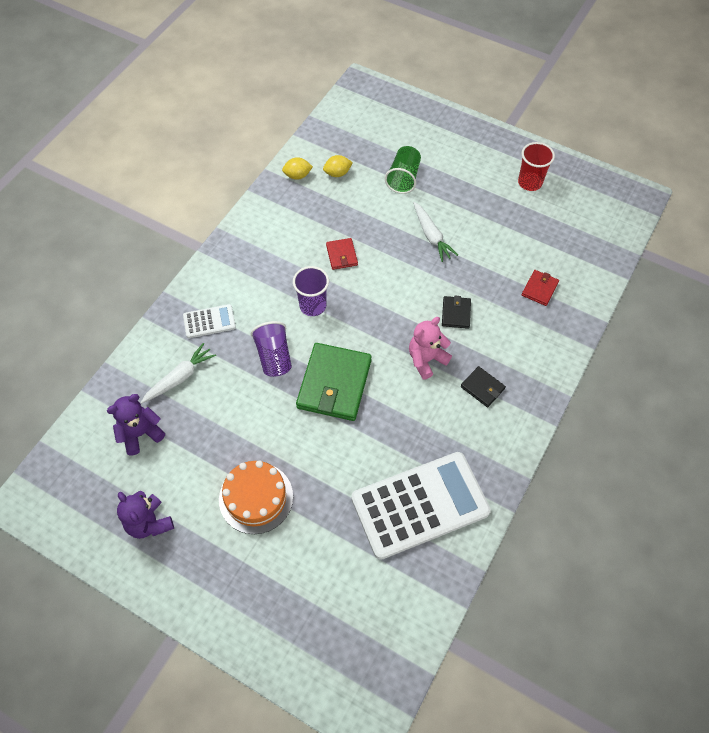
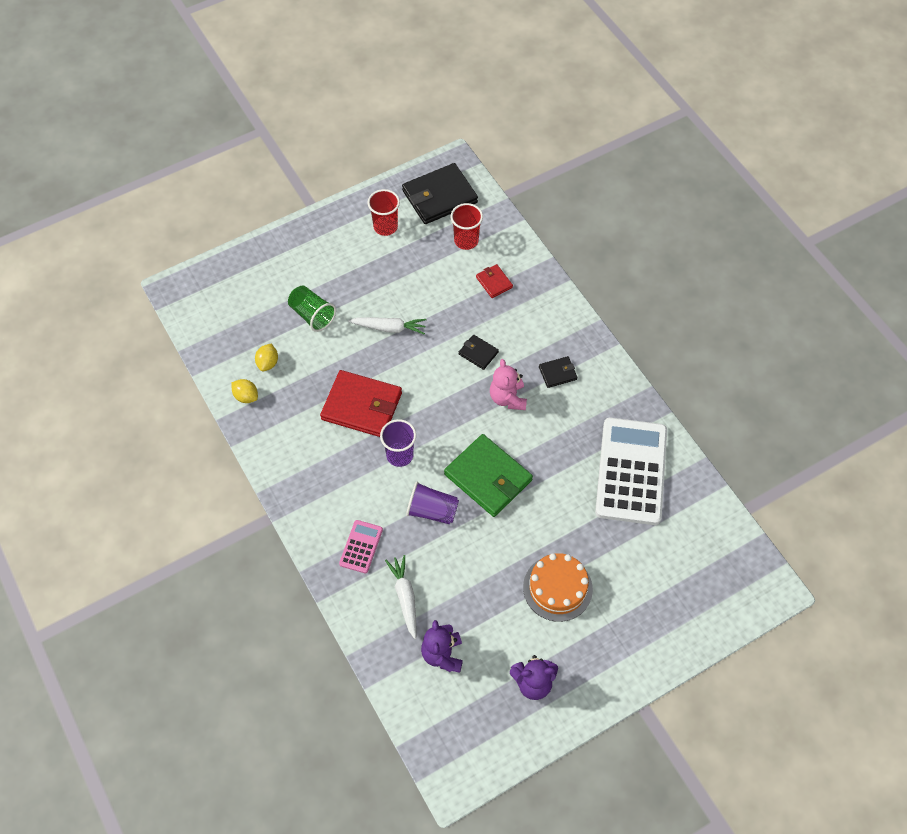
camera: 60 degrees left, 0 degrees up
(209, 321) = (361, 546): white calculator -> pink calculator
(297, 175) = (246, 396): yellow lemon -> yellow lemon turned 75 degrees counterclockwise
(342, 255) = (362, 406): red wallet -> red wallet, size x2.07
(565, 246) = (466, 241): none -> red cup
(594, 204) = (439, 196): none -> black wallet

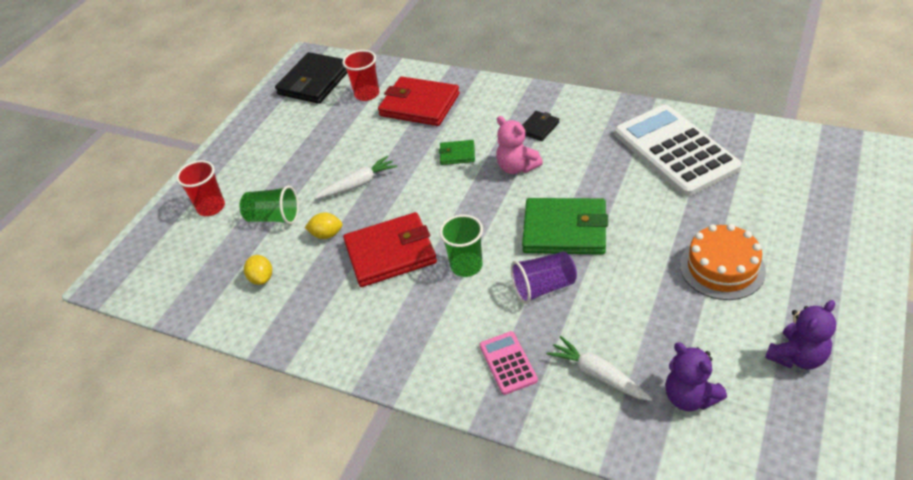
camera: 30 degrees left, 15 degrees down
(246, 396) = (263, 318): yellow lemon -> yellow lemon (327, 234)
(385, 227) = (285, 123): red cup -> red cup (211, 207)
(400, 455) = (466, 266): purple cup -> green cup
(478, 353) = (457, 154): black wallet -> green wallet
(494, 282) = (419, 105): red wallet -> red wallet, size x2.07

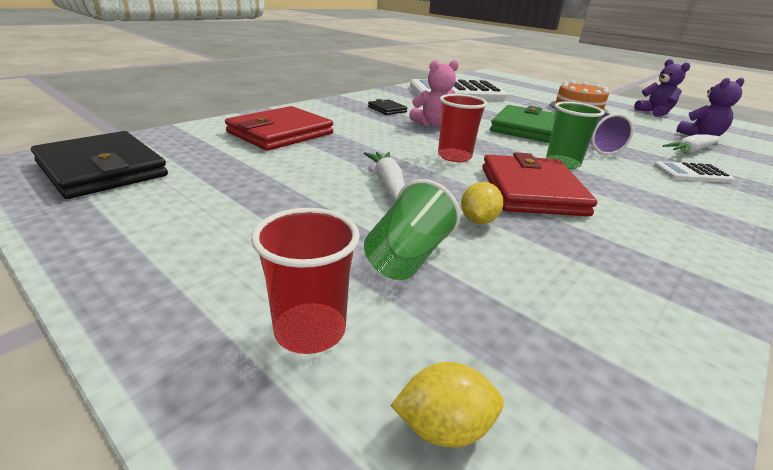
camera: 80 degrees left, 15 degrees down
(262, 278) = (562, 293): yellow lemon -> yellow lemon (443, 427)
(367, 94) = (207, 149): red cup -> red cup (454, 156)
(457, 154) = (389, 136): green wallet -> none
(508, 363) = (692, 173): pink calculator -> white calculator

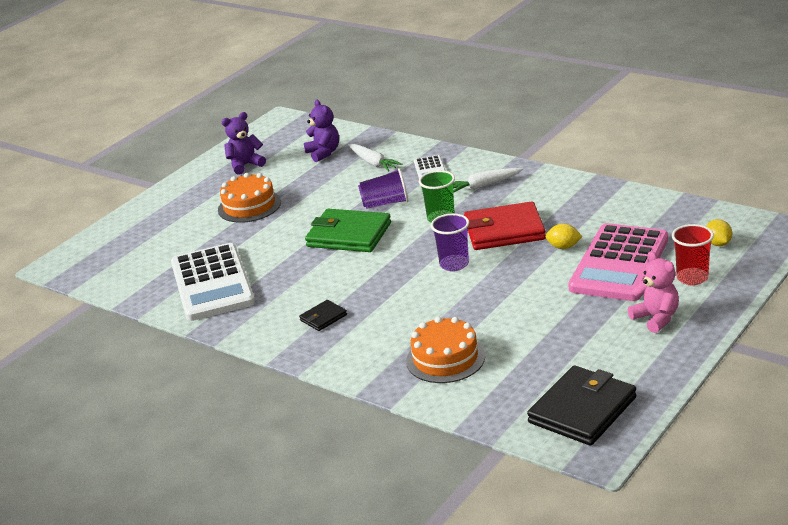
camera: 90 degrees left, 0 degrees up
(280, 133) = (445, 358): red wallet -> orange cake
(388, 184) = (530, 284): white carrot -> white carrot (483, 186)
(408, 257) = (619, 264): green cup -> pink calculator
(433, 124) = (364, 284): pink teddy bear -> pink teddy bear (656, 318)
(454, 156) = (454, 264): red cup -> purple cup

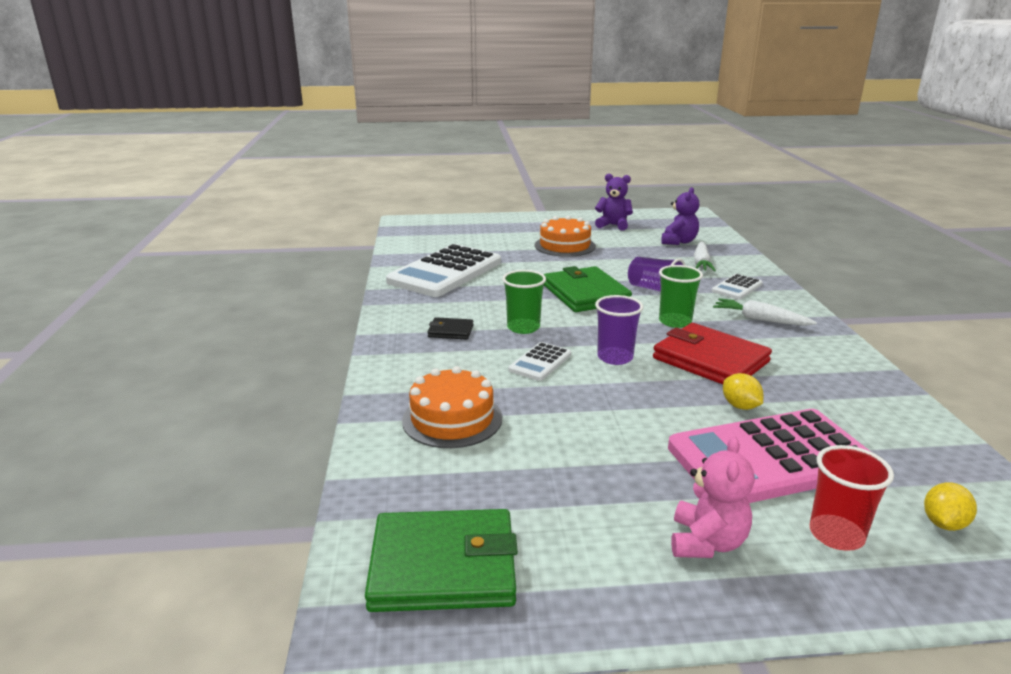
camera: 45 degrees right, 5 degrees down
(362, 283) = (523, 327): none -> green cup
(421, 296) = (540, 362): none -> white calculator
(582, 410) = (443, 566): black wallet -> green wallet

